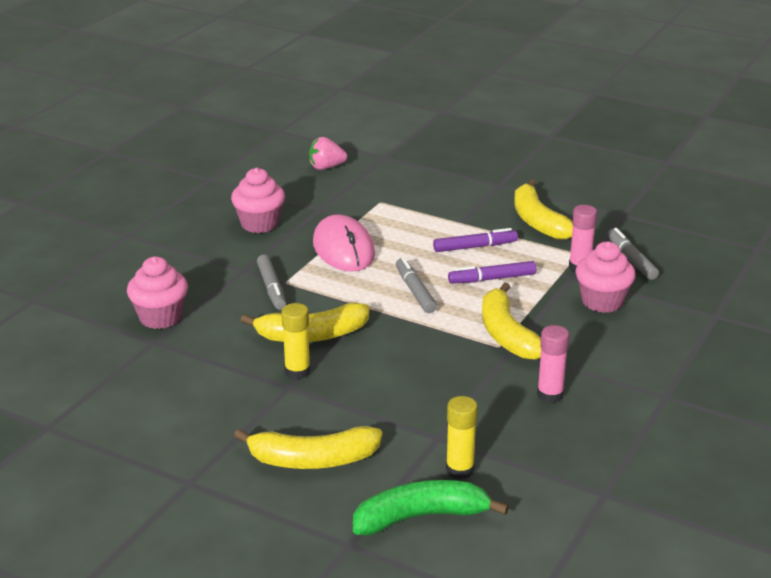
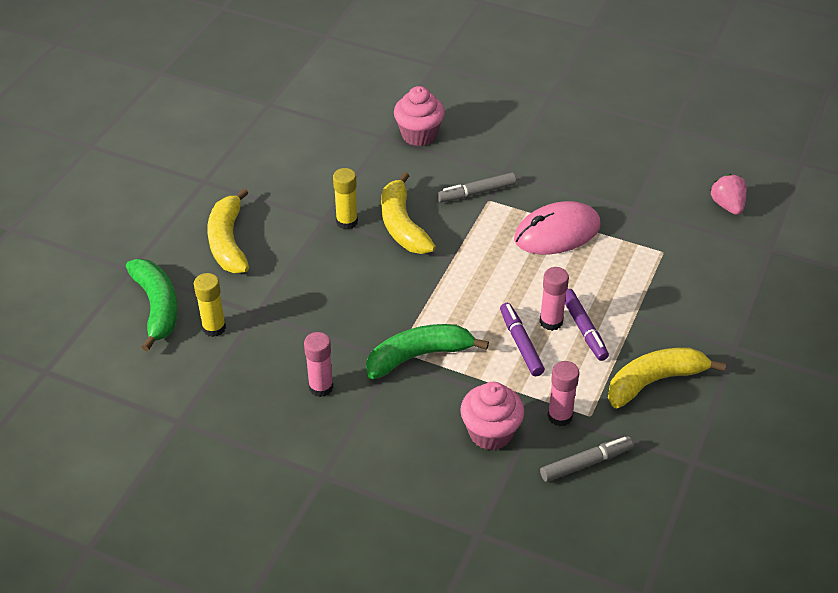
camera: 85 degrees right, 15 degrees up
(259, 224) = (591, 172): pink cupcake -> none
(415, 291) = (487, 287): grey marker -> none
(464, 262) = (551, 321): none -> pink glue stick
(507, 334) = (419, 356): yellow banana -> green banana

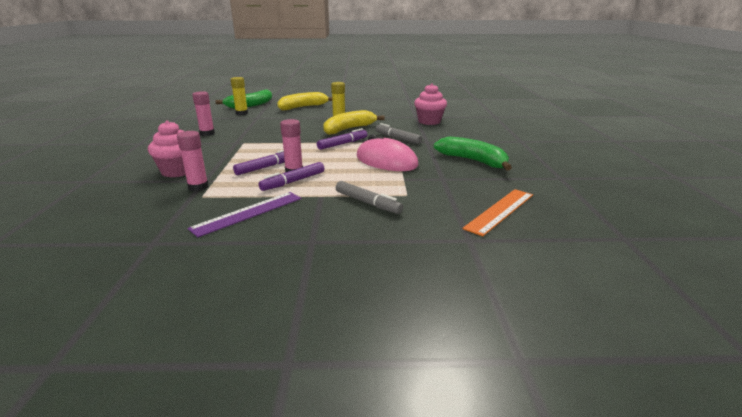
camera: 65 degrees right, 20 degrees down
(419, 356) = (241, 147): green banana -> green banana (473, 161)
(468, 251) = (342, 144): none -> purple marker
(586, 463) = (149, 202): grey marker -> grey marker (367, 203)
(654, 381) = (248, 213): yellow banana -> purple ruler
(727, 205) = (500, 211): pink strawberry -> orange ruler

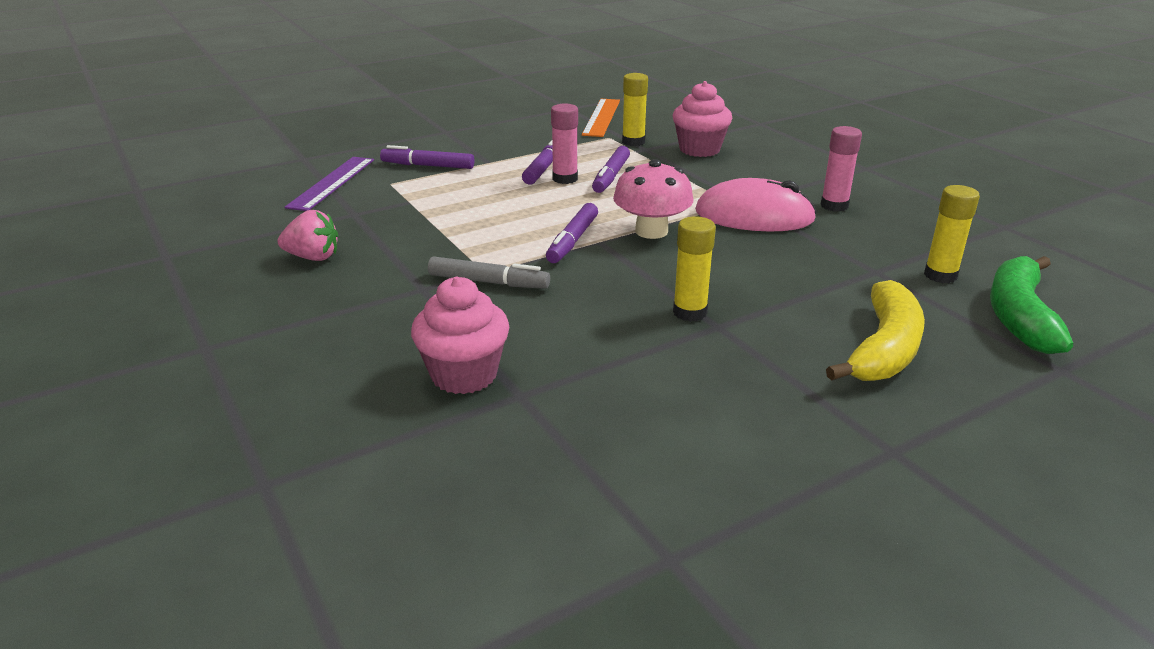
camera: 150 degrees right, 5 degrees up
(198, 187) = (633, 142): pink glue stick -> yellow glue stick
(248, 213) = (535, 135): purple ruler -> purple ruler (332, 183)
(303, 140) = (651, 231): none -> pink mushroom
(349, 129) = (620, 285): yellow banana -> none
(367, 203) = (428, 166): grey marker -> purple marker
(386, 161) = (459, 223): pink mouse -> pink mouse (754, 216)
(473, 161) = (313, 257): green banana -> pink strawberry
(500, 211) = (270, 188): orange ruler -> orange ruler (601, 117)

